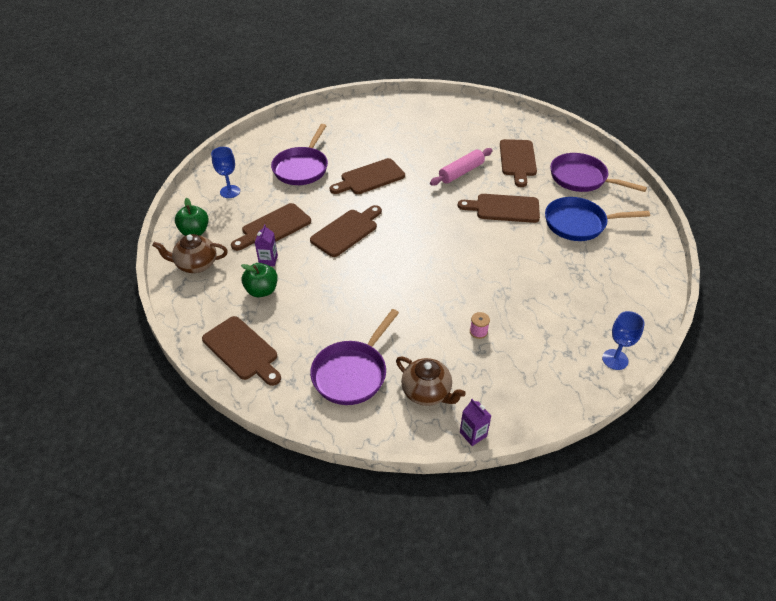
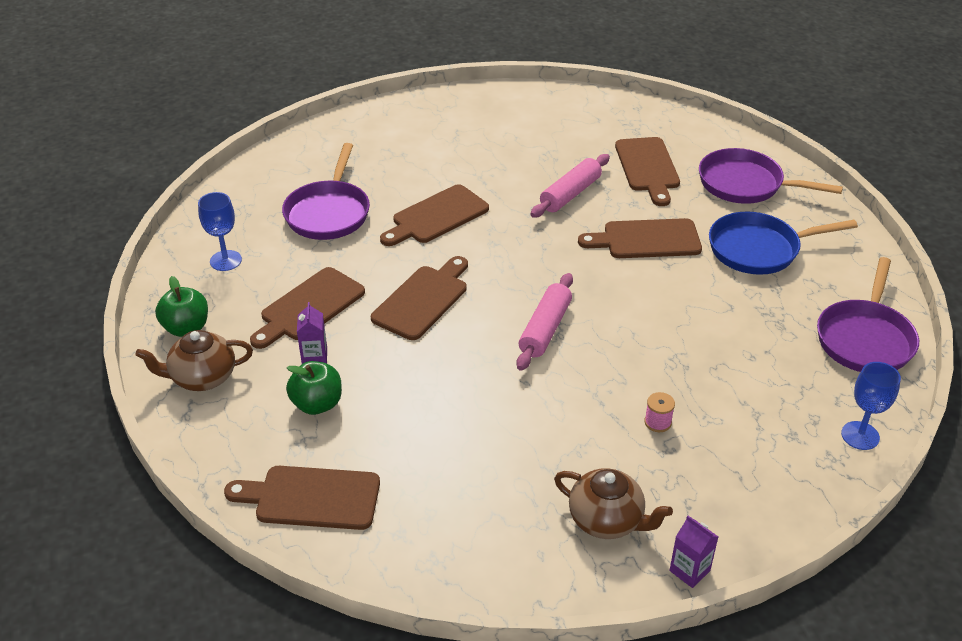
camera: 10 degrees left, 5 degrees down
(242, 350) = (311, 497): brown cutting board -> brown cutting board turned 150 degrees clockwise
(352, 373) = (488, 508): purple pan -> purple pan (865, 339)
(420, 260) = (545, 329): none -> pink rolling pin

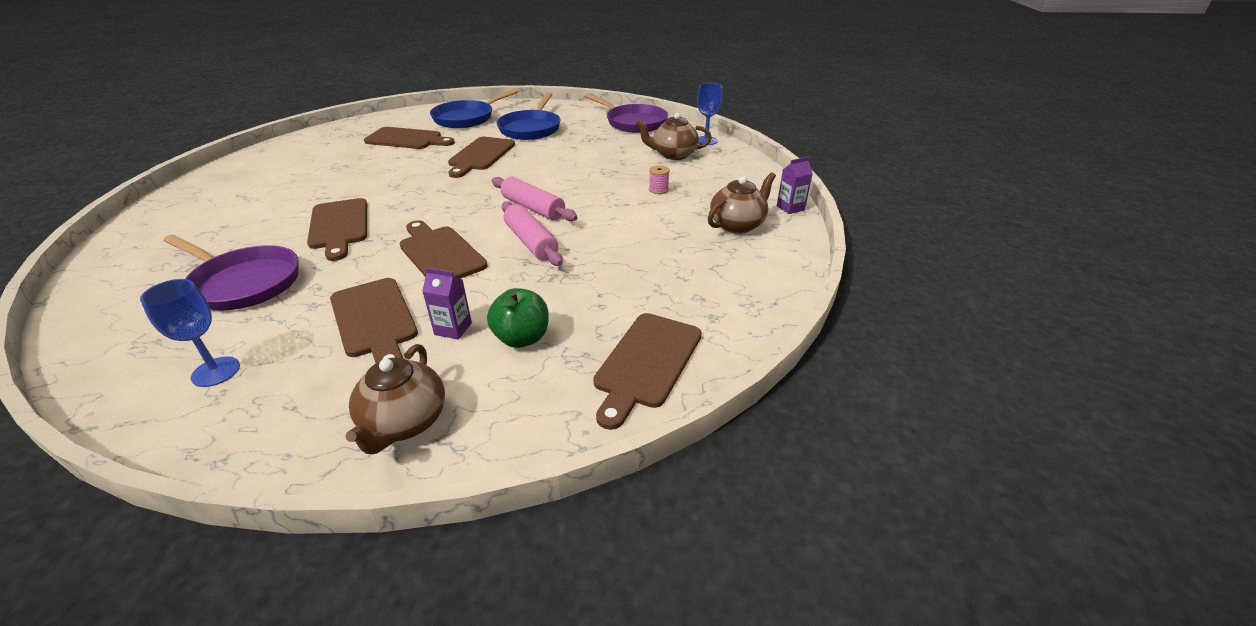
camera: 70 degrees left, 5 degrees down
(186, 328) = (298, 426): green apple -> none
(570, 194) = (395, 169): pink rolling pin -> pink rolling pin (531, 242)
(745, 184) = (467, 118): purple pan -> blue pan
(779, 411) = (673, 155): none -> brown teapot

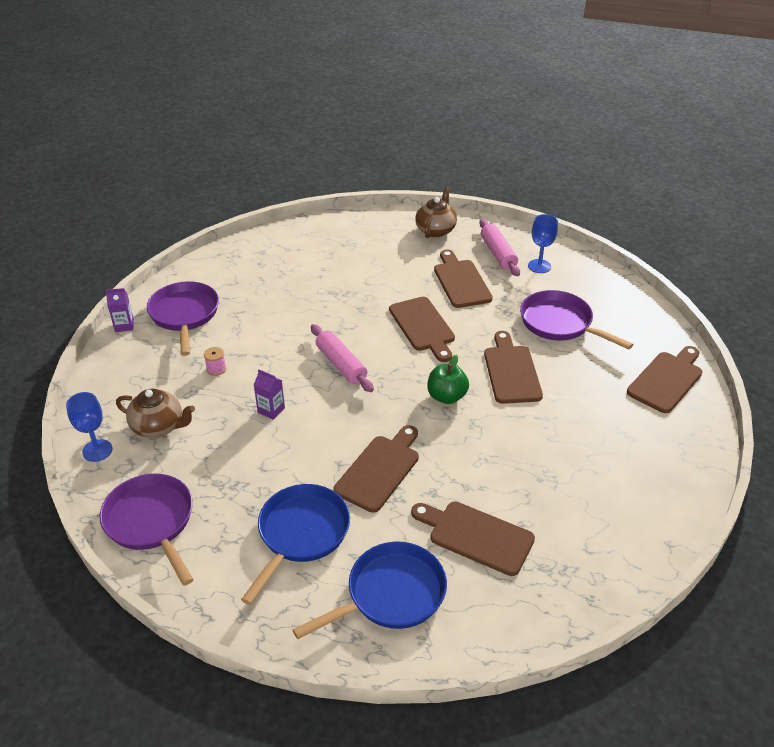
camera: 165 degrees left, 5 degrees up
(453, 329) = (413, 269): purple carton -> purple carton (271, 410)
(522, 338) = (375, 257): green apple -> green apple (446, 396)
(531, 242) = (352, 326): pink rolling pin -> pink rolling pin (498, 253)
(646, 363) = (314, 236): brown cutting board -> brown cutting board (667, 380)
(737, 225) = (184, 315): brown teapot -> purple pan

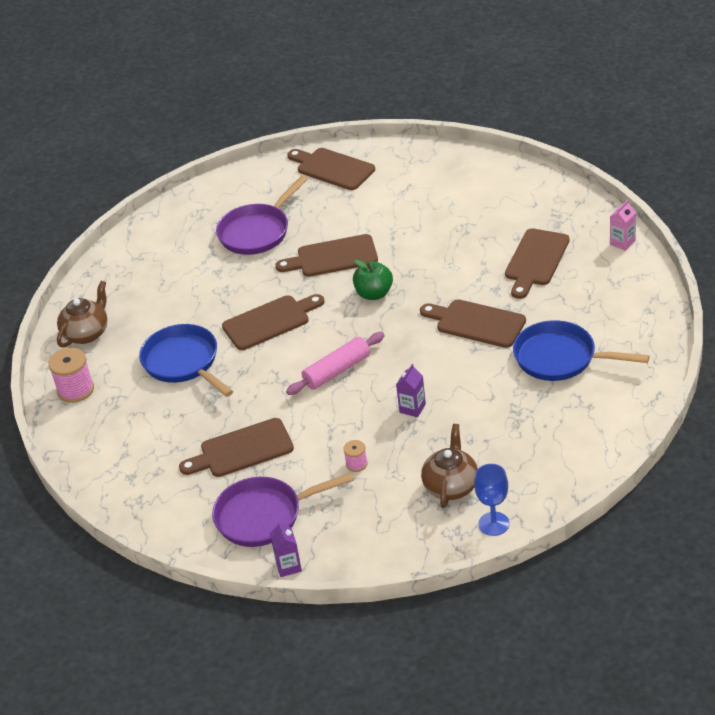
camera: 90 degrees left, 0 degrees up
(151, 522) = (573, 456): purple pan -> none
(369, 226) = (75, 390): none -> pink spool
(390, 594) = (605, 298): blue pan -> blue pan (183, 362)
(435, 230) = (87, 333): brown teapot -> brown teapot turned 105 degrees clockwise
(461, 281) = (189, 303): brown cutting board -> brown cutting board (242, 450)
(497, 633) = (622, 242): none -> pink carton
(498, 253) = (136, 281): pink rolling pin -> none
(539, 266) = (160, 250): blue goblet -> none

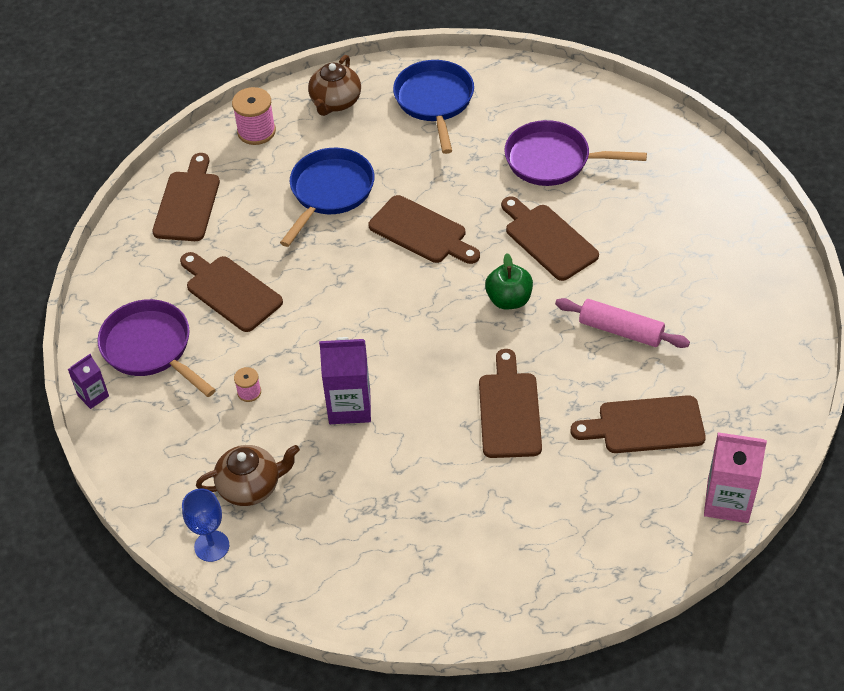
camera: 60 degrees right, 10 degrees up
(87, 333) = (335, 102): brown teapot -> brown teapot turned 105 degrees clockwise
(332, 168) = (695, 176): brown cutting board -> brown cutting board (188, 203)
(337, 371) = (375, 319): pink rolling pin -> pink rolling pin (620, 330)
(412, 408) = (349, 406): purple carton -> purple carton, size x1.79
(560, 358) = (491, 512): blue pan -> blue pan (434, 101)
(622, 242) = (727, 501): pink carton -> pink carton, size x1.79

